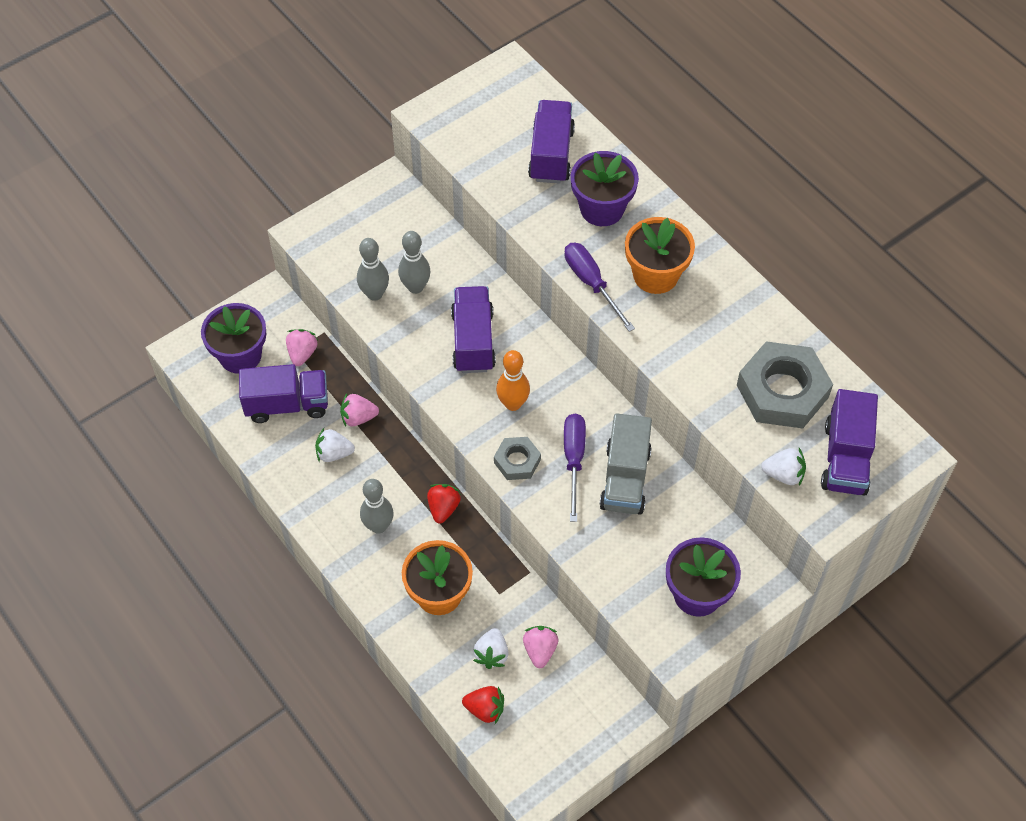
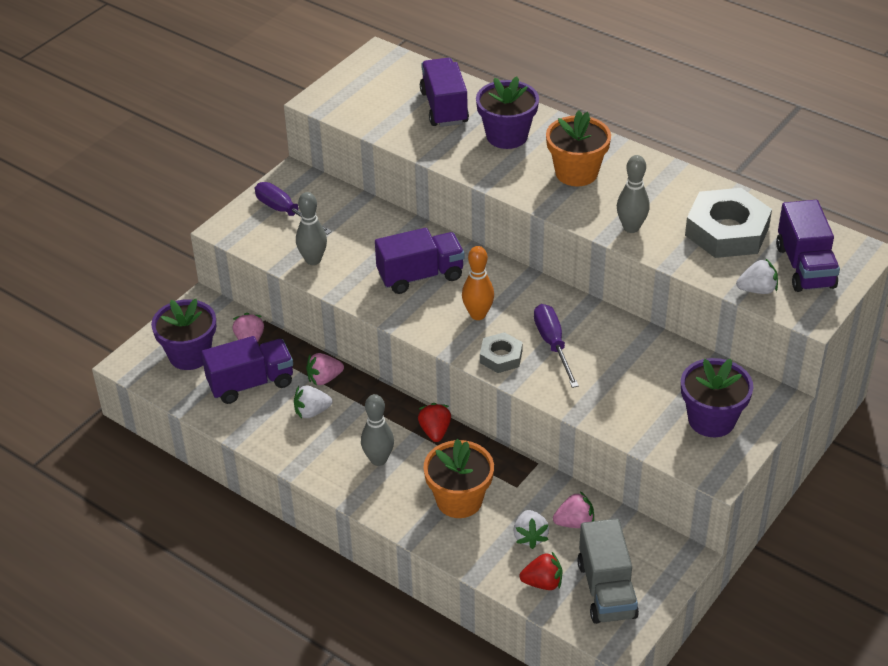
camera: 15 degrees left, 15 degrees down
(415, 287) = (349, 247): grey bowling pin -> grey bowling pin (631, 227)
(473, 341) = (420, 276): purple truck -> purple truck turned 90 degrees clockwise
(540, 650) = (574, 522): pink strawberry -> pink strawberry turned 90 degrees clockwise
(591, 283) = (522, 190): purple screwdriver -> purple screwdriver (285, 212)
(625, 479) = (606, 348): grey truck -> grey truck (606, 590)

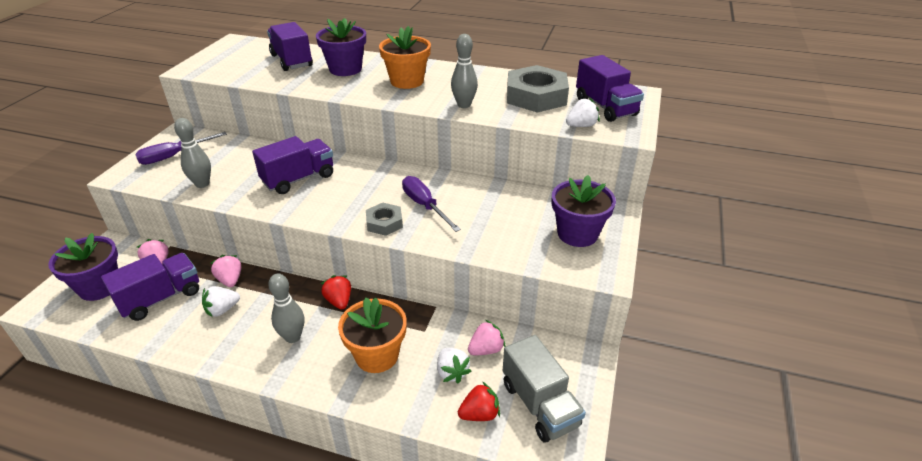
camera: 20 degrees left, 5 degrees down
(285, 212) = (174, 156): purple screwdriver -> purple screwdriver turned 60 degrees counterclockwise
(324, 379) = (230, 280): pink strawberry -> pink strawberry turned 105 degrees clockwise
(478, 314) = (355, 196): orange bowling pin -> none

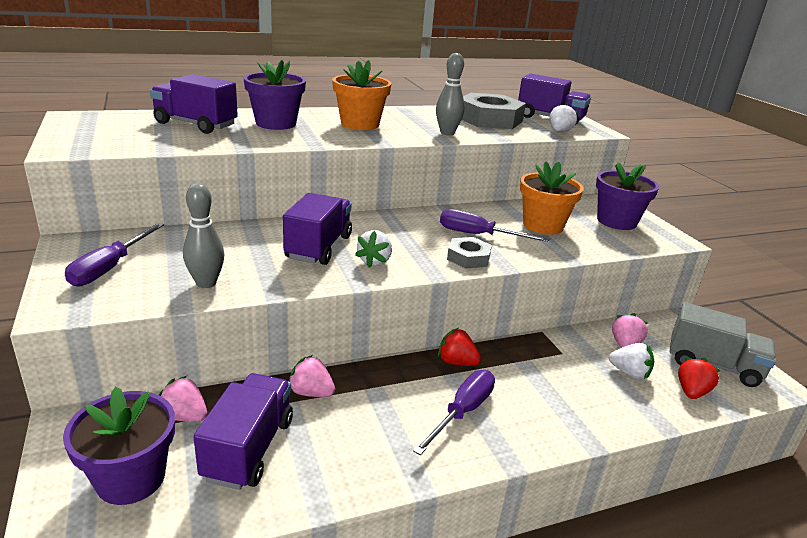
camera: 40 degrees left, 10 degrees down
(222, 310) = (348, 424): white strawberry -> white strawberry (375, 261)
(293, 337) = (462, 412): grey bowling pin -> purple screwdriver
(377, 355) = (557, 389): orange flower pot -> orange flower pot (543, 225)

